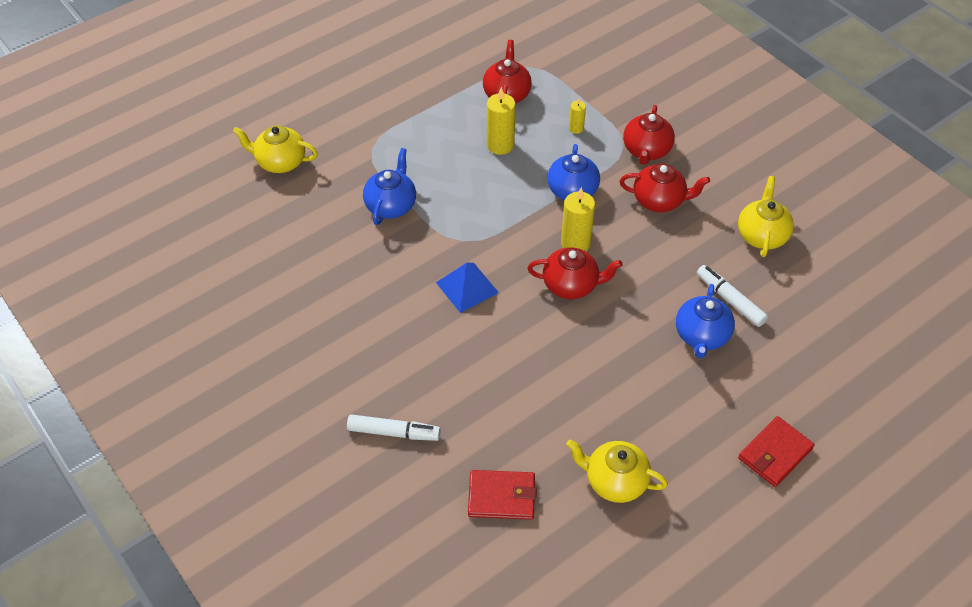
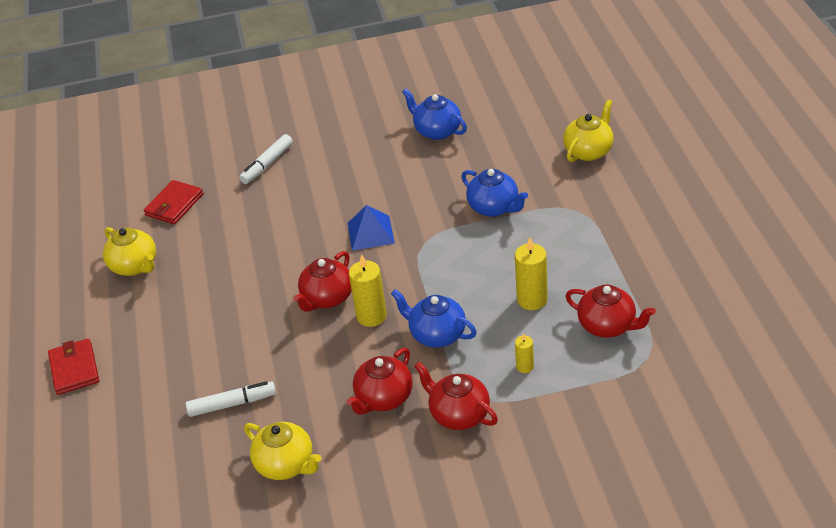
camera: 120 degrees right, 10 degrees down
(615, 481) = (135, 266): yellow teapot -> yellow teapot turned 90 degrees clockwise
(701, 336) = (212, 367): blue teapot -> blue teapot (437, 131)

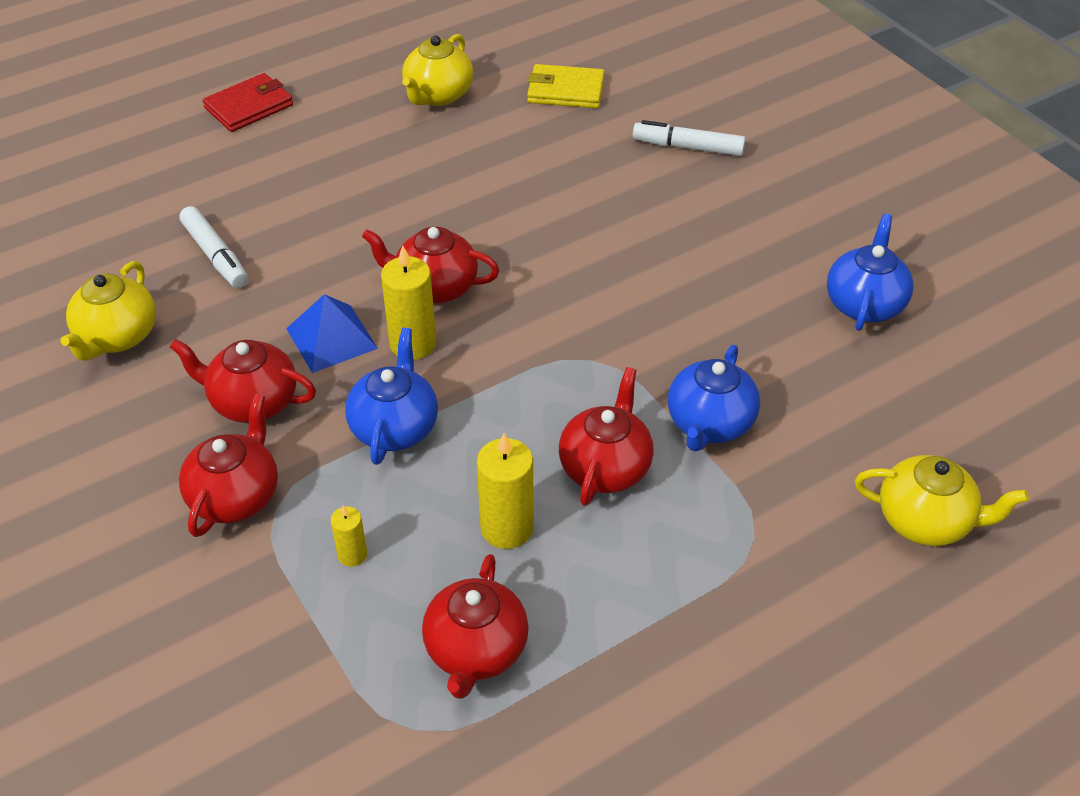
camera: 65 degrees right, 5 degrees up
(174, 205) = (565, 91): red wallet -> yellow wallet
(370, 233) = (588, 293): blue pyramid -> blue pyramid (331, 338)
(506, 253) = (605, 468): none -> red teapot

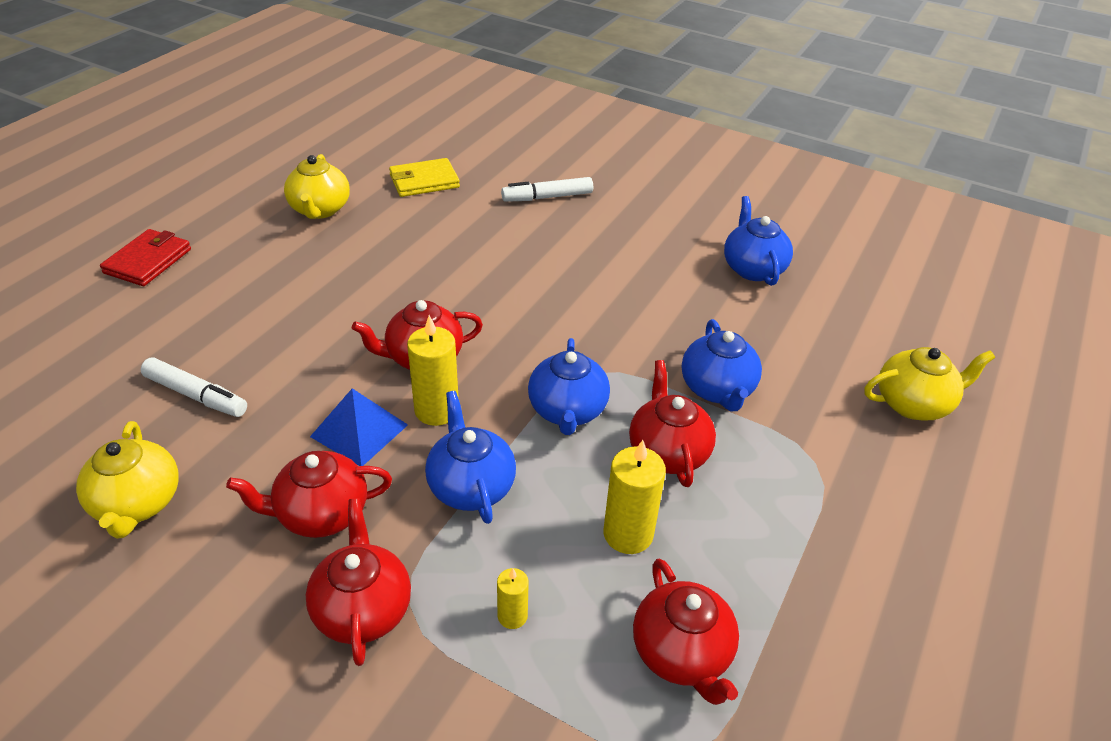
camera: 30 degrees left, 5 degrees down
(536, 389) = (567, 411): none -> blue teapot

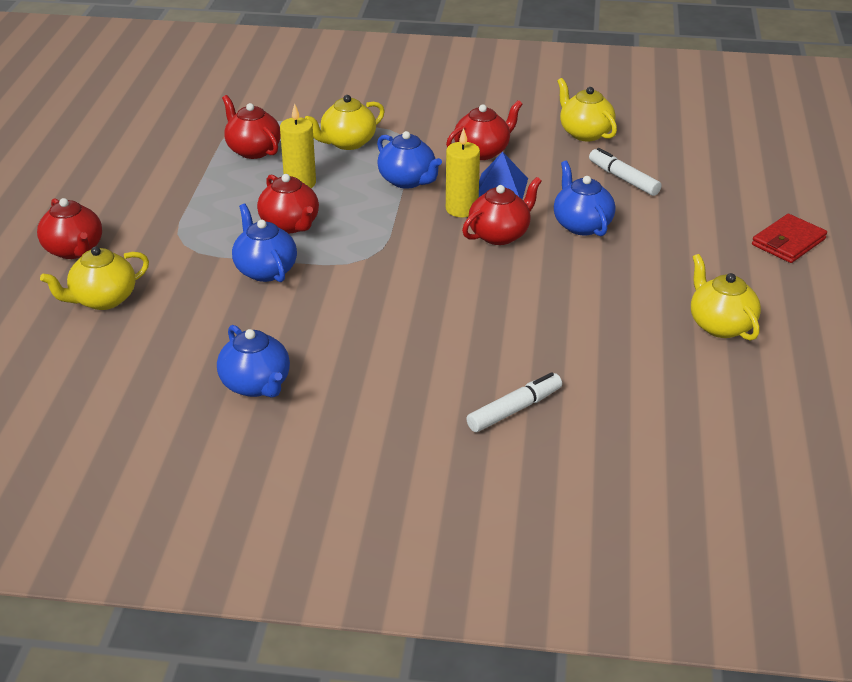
camera: 160 degrees right, 5 degrees down
(148, 261) = (788, 242): red wallet -> red wallet turned 45 degrees clockwise
(196, 395) = (623, 179): white marker -> white marker turned 45 degrees clockwise
(362, 609) = (425, 128): red teapot -> red teapot (74, 250)
(424, 181) = (661, 389): yellow wallet -> none
(512, 616) = (347, 142): yellow candle -> yellow teapot
(567, 411) = (371, 230): blue teapot -> blue teapot (581, 225)

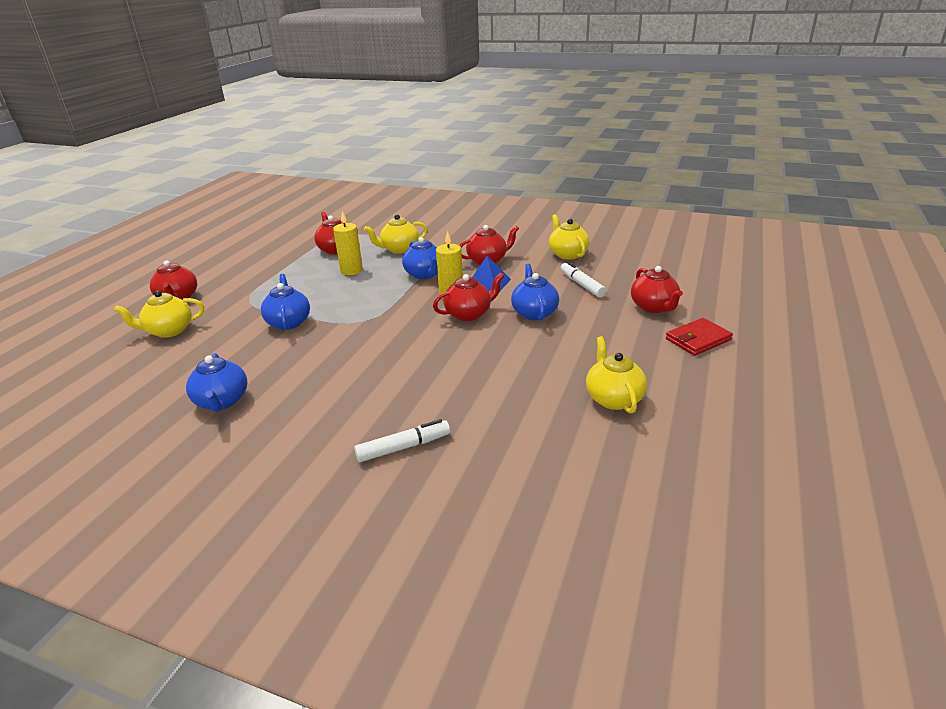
camera: 15 degrees right, 5 degrees down
(290, 225) = (326, 295): red teapot -> red teapot (653, 307)

